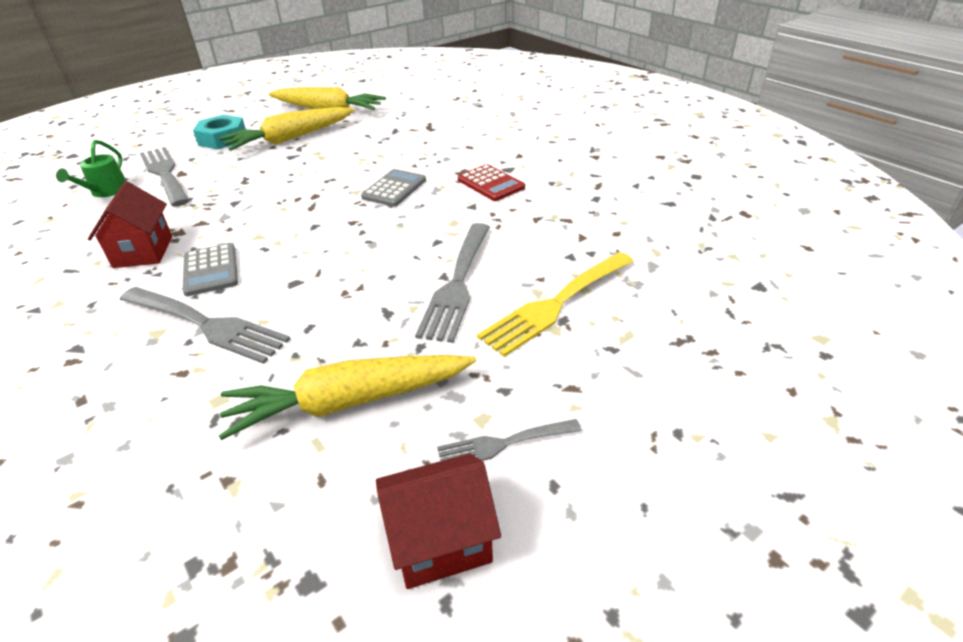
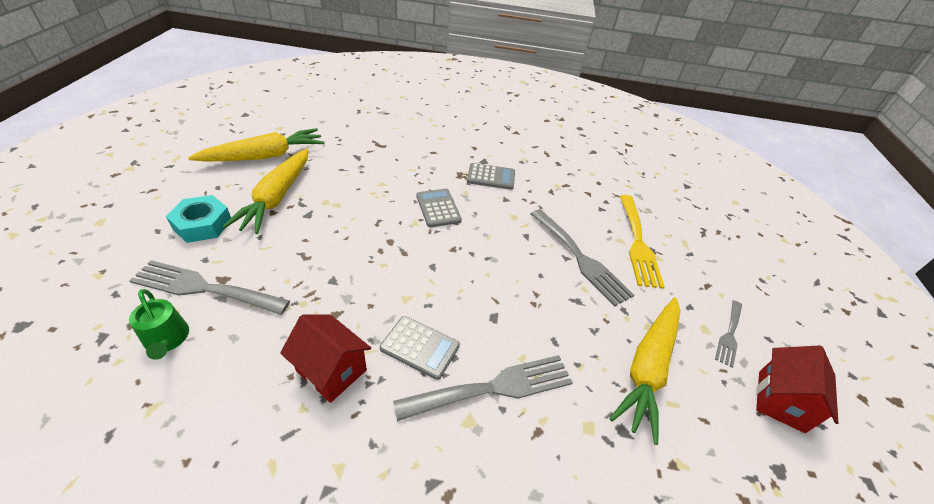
camera: 50 degrees left, 5 degrees up
(490, 184) = (491, 177): red calculator -> grey calculator

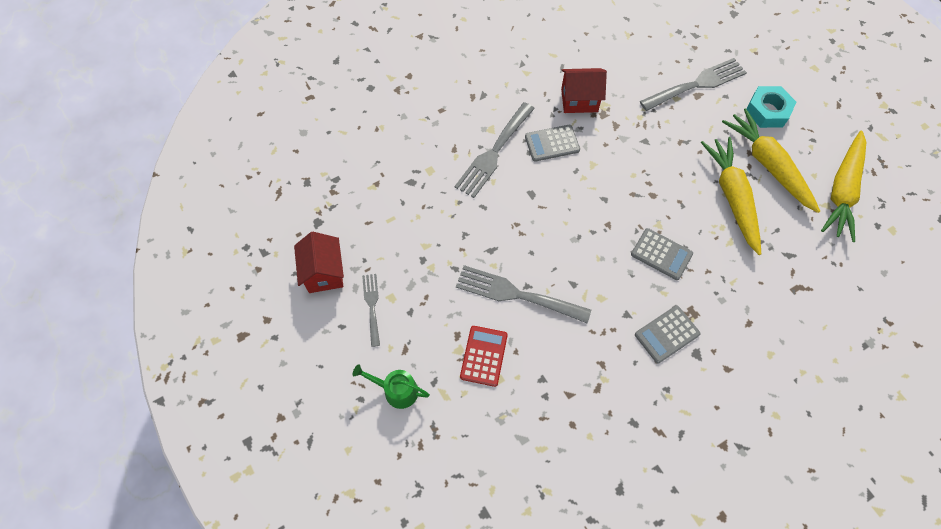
camera: 145 degrees right, 20 degrees up
(167, 339) = (668, 55): green watering can -> green watering can (396, 390)
(638, 243) = (484, 356): yellow fork -> red calculator
(648, 368) = (416, 232): yellow carrot -> yellow carrot (732, 197)

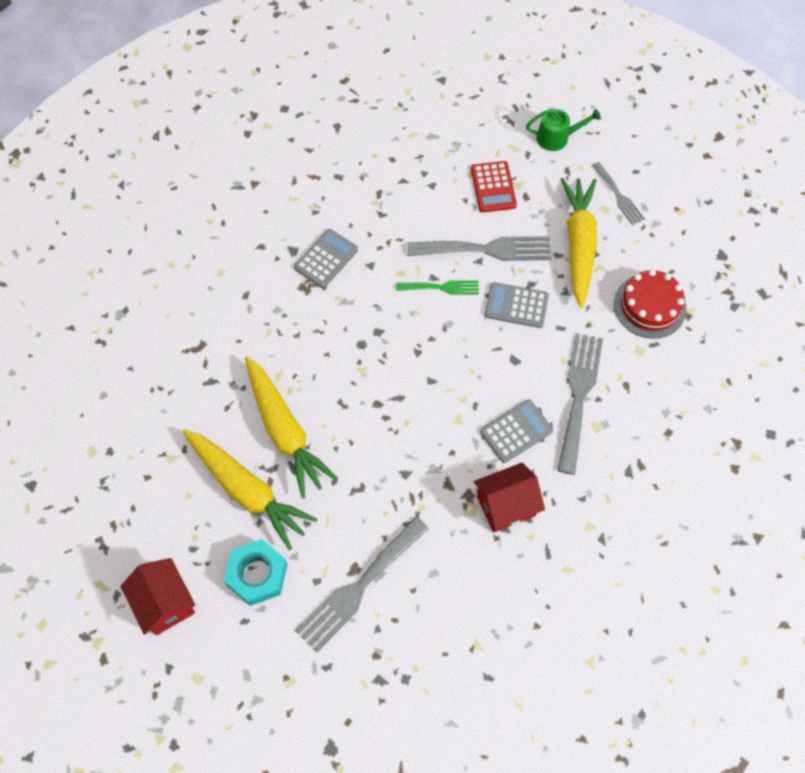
camera: 160 degrees right, 0 degrees up
(324, 273) = (682, 210): red house -> red house (165, 603)
(402, 200) = (649, 306): none -> red cake
(569, 272) = (441, 287): none -> green fork
(661, 254) = (350, 337): grey calculator -> grey calculator (516, 305)
(842, 191) = (153, 484): yellow carrot -> yellow carrot (578, 245)

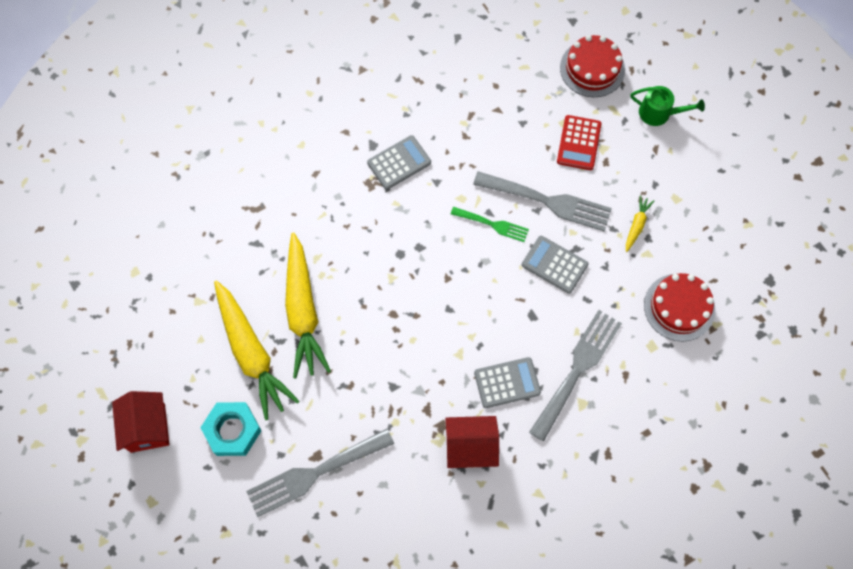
camera: 20 degrees right, 5 degrees up
(478, 116) = (592, 68): none -> red cake
(578, 245) = (636, 225): yellow carrot -> yellow carrot, size x0.43
(619, 196) = (694, 190): grey fork -> none

